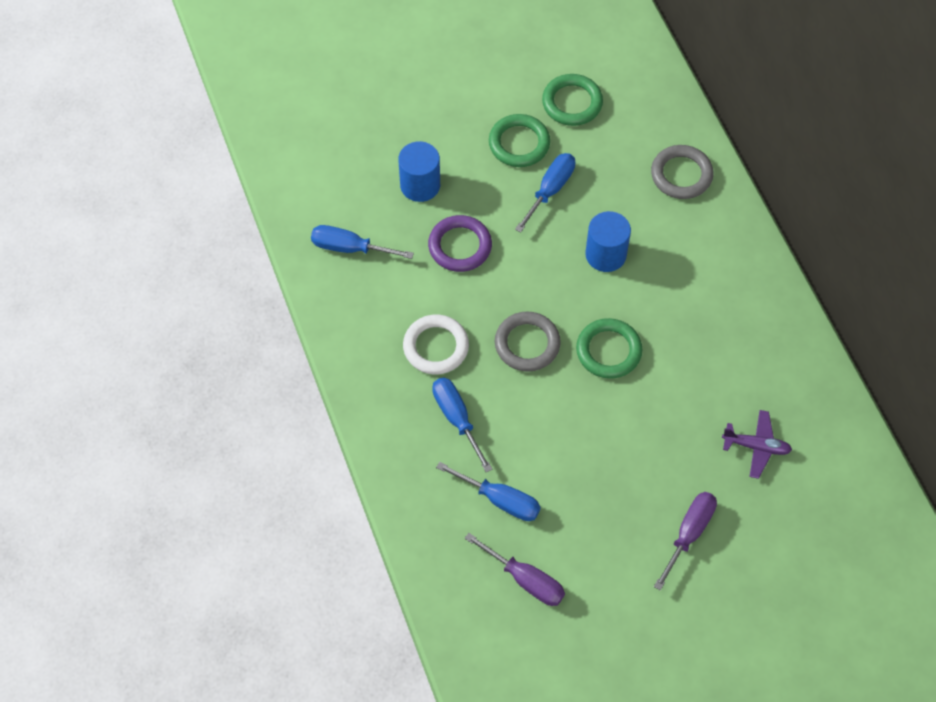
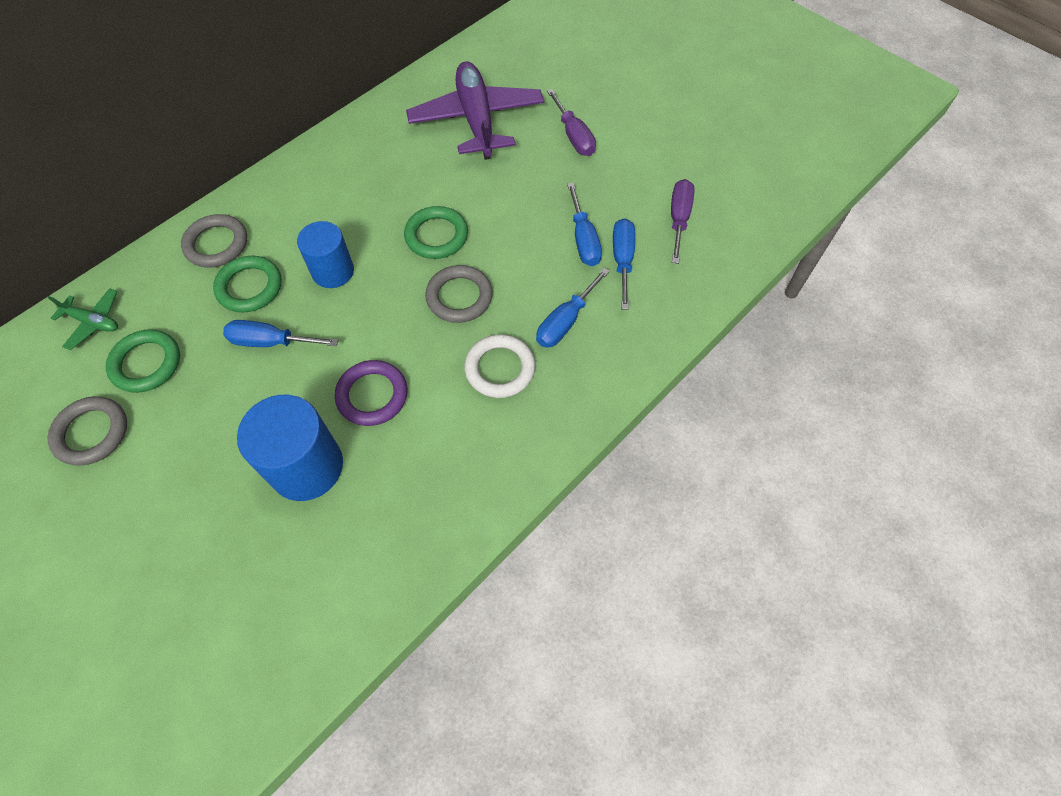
camera: 115 degrees left, 0 degrees up
(349, 248) = (419, 502): blue screwdriver -> blue screwdriver (583, 239)
(420, 185) = (306, 466): blue cylinder -> blue cylinder, size x1.50
(519, 143) = (217, 392): green ring -> green ring (249, 287)
(523, 60) = (91, 433): none -> grey ring
(633, 75) = (93, 322): none -> green plane
(689, 533) = (574, 136): purple screwdriver -> purple screwdriver turned 120 degrees counterclockwise
(756, 446) = (477, 120): purple plane -> purple plane, size x2.16

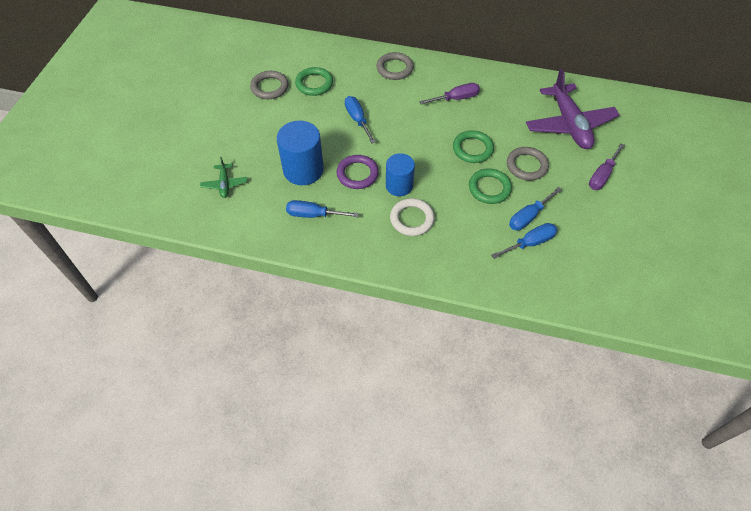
camera: 60 degrees right, 5 degrees down
(93, 322) = (321, 54): green plane -> green plane (224, 184)
(249, 287) = (381, 94): green ring -> green ring (489, 188)
(333, 271) = (415, 119): blue cylinder -> blue cylinder (399, 185)
(459, 297) = (442, 179): grey ring -> grey ring (526, 166)
(477, 120) = (569, 124): purple plane -> purple plane turned 120 degrees clockwise
(565, 321) = (464, 234): blue screwdriver -> blue screwdriver (313, 215)
(679, 219) = (587, 259): purple screwdriver -> purple screwdriver (456, 98)

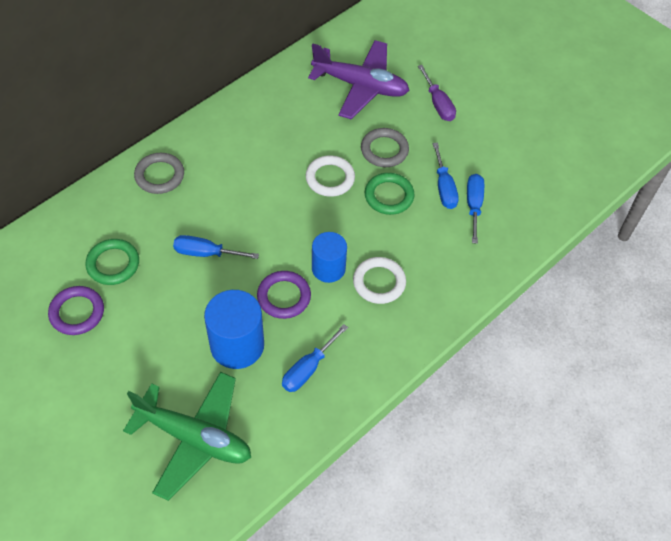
camera: 60 degrees left, 0 degrees up
(224, 184) = (194, 438): green plane -> green plane, size x2.16
(269, 87) = (77, 312): grey ring -> purple ring
(456, 98) = (252, 150): purple screwdriver -> none
(472, 149) = (330, 178): green ring -> white ring

